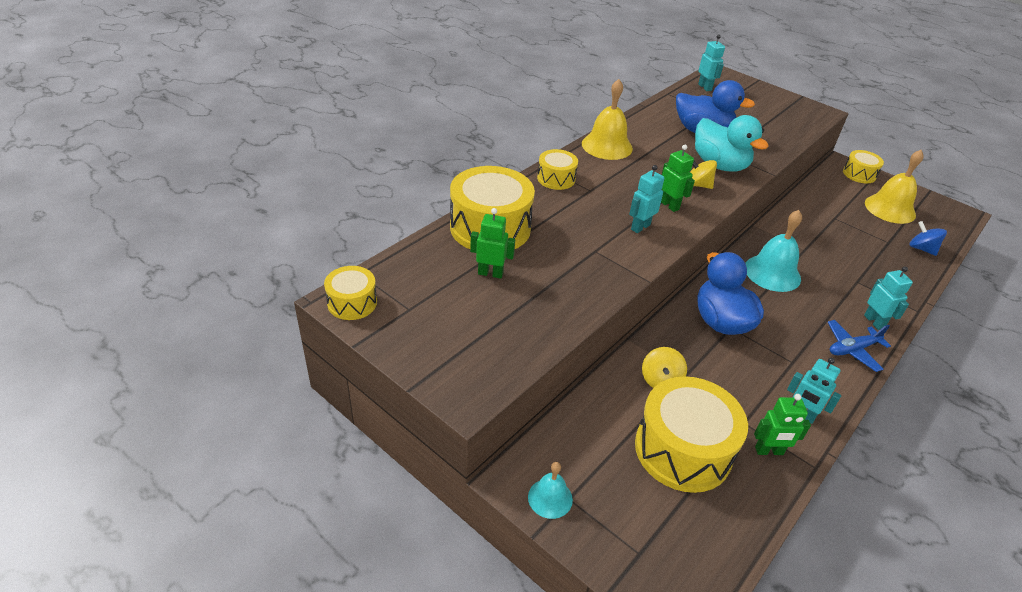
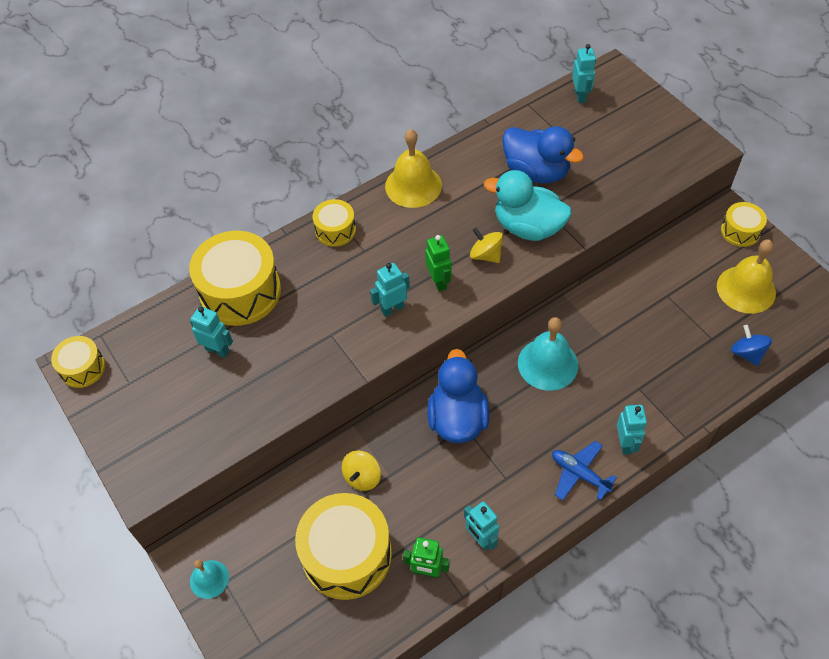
camera: 20 degrees right, 15 degrees up
(490, 273) = (217, 350): green robot -> turquoise robot
(719, 165) = (528, 227): turquoise duck -> turquoise duck turned 135 degrees clockwise
(852, 349) = (579, 474): blue plane -> blue plane turned 45 degrees clockwise

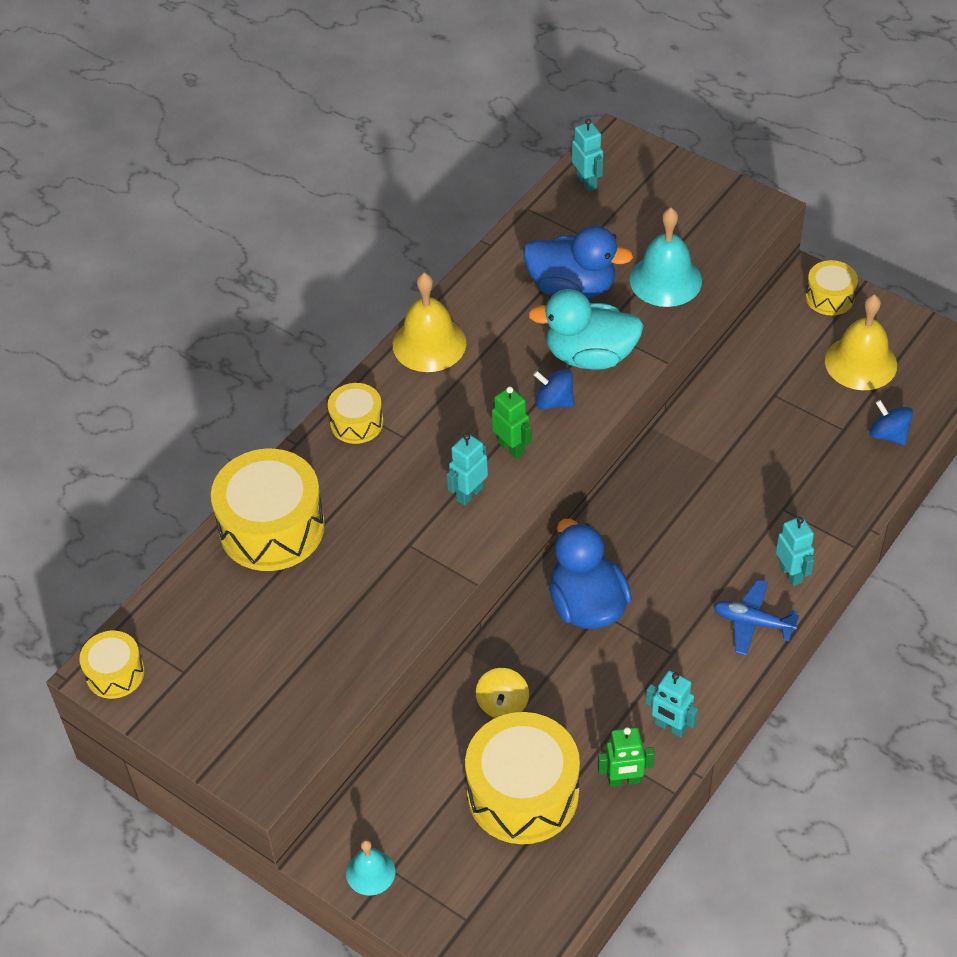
camera: 20 degrees left, 5 degrees down
(217, 350) = (277, 603): turquoise robot -> none
(486, 255) = (554, 401): yellow spinning top -> blue spinning top
(547, 364) = (667, 512): turquoise bell -> turquoise bell (665, 280)

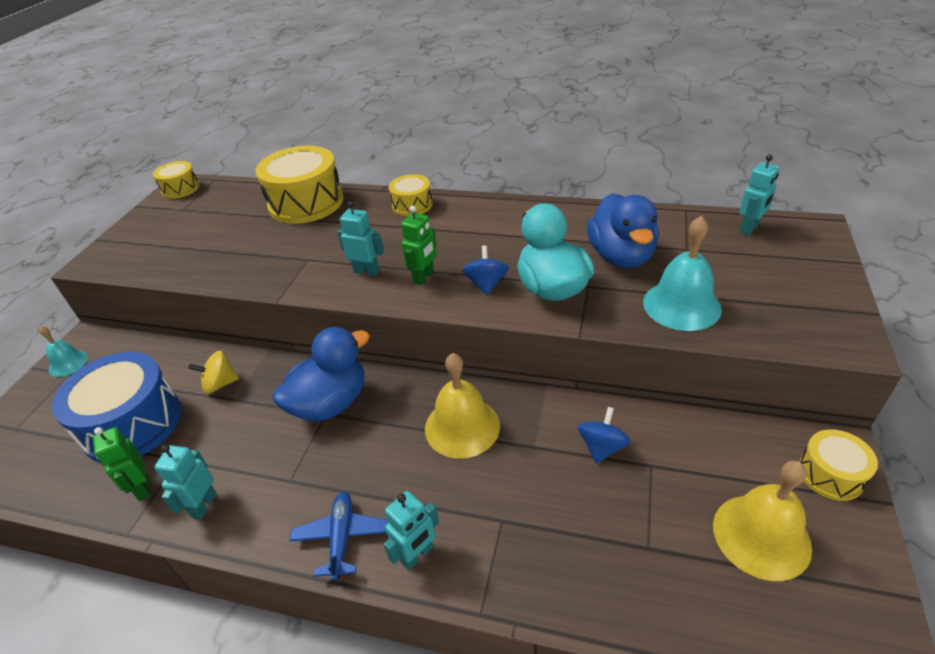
camera: 70 degrees right, 10 degrees down
(429, 344) = (506, 210): yellow bell -> yellow bell (462, 427)
(523, 793) = (132, 423): yellow drum -> blue drum
(888, 434) = (672, 601): blue spinning top -> blue spinning top (602, 447)

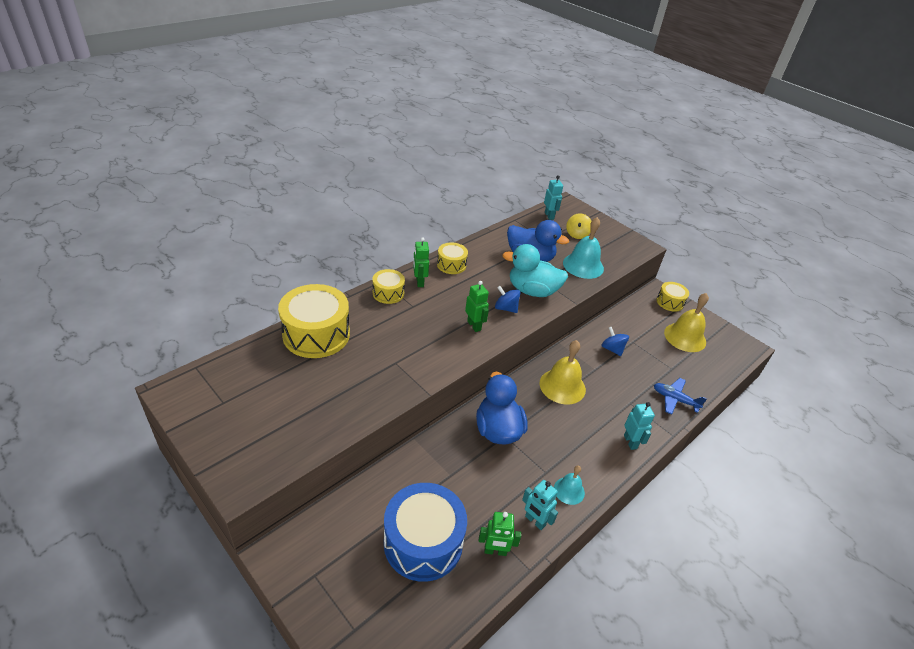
camera: 65 degrees left, 0 degrees up
(68, 363) = (299, 573): turquoise bell -> turquoise bell (569, 490)
(180, 189) = (179, 393): yellow drum -> yellow drum (451, 265)
(220, 384) = (427, 478): yellow spinning top -> yellow spinning top (577, 234)
(342, 537) = (601, 466): blue plane -> blue plane (674, 399)
(366, 271) = (441, 344): turquoise robot -> none
(455, 211) = (419, 282): none -> green robot

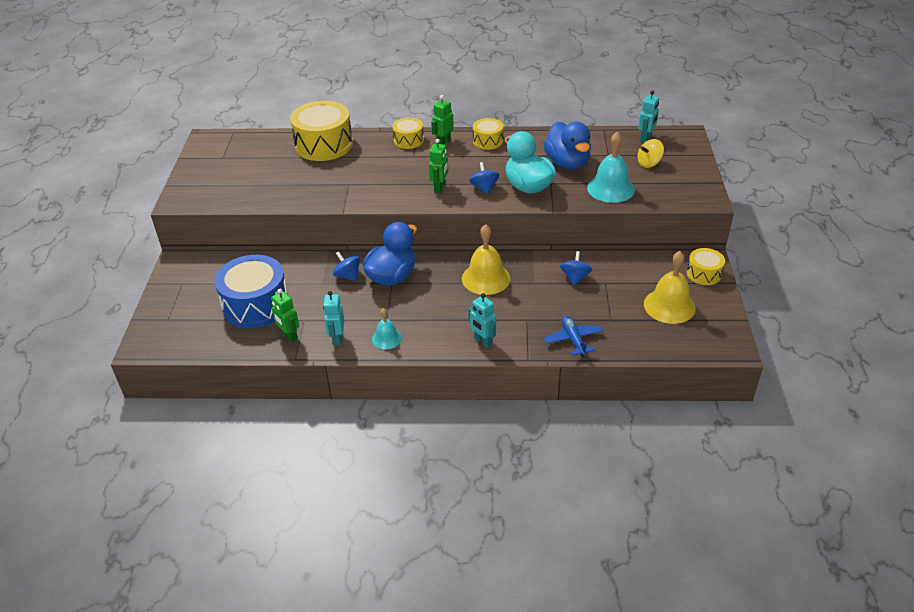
camera: 50 degrees right, 0 degrees up
(462, 453) = (348, 276): none -> blue spinning top
(630, 442) = (483, 341): turquoise robot -> turquoise robot turned 105 degrees clockwise

